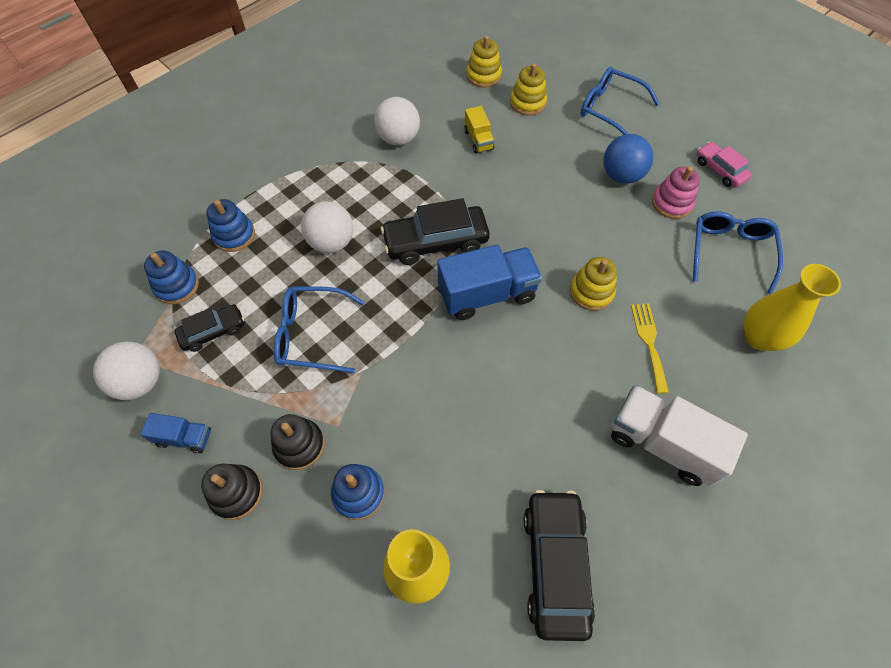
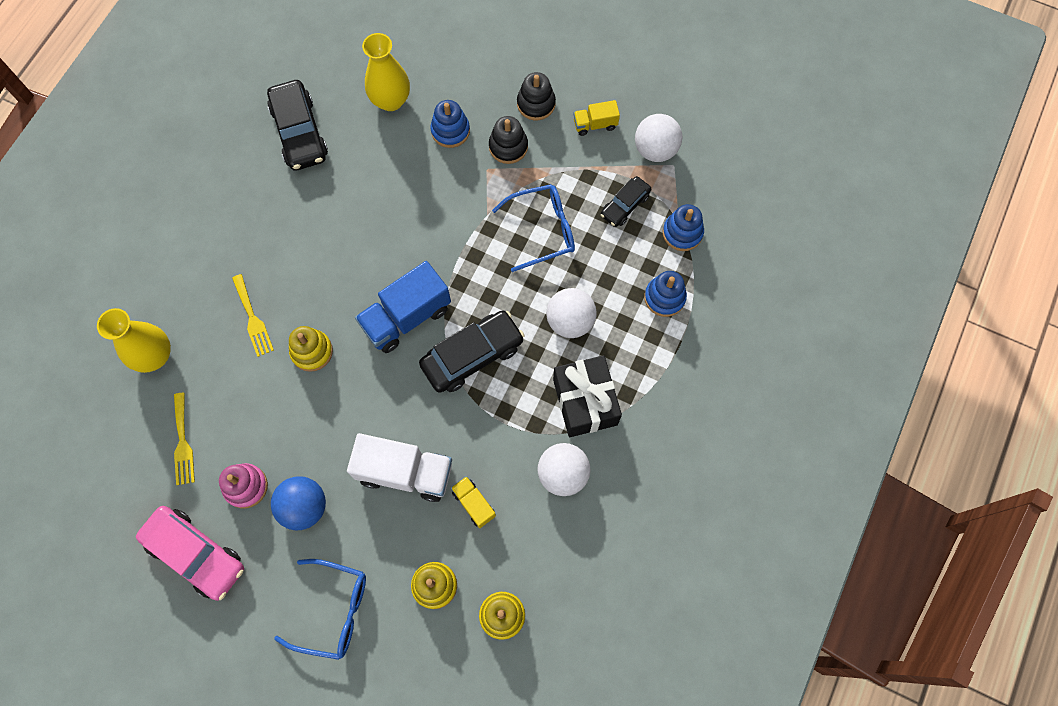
camera: 160 degrees right, 10 degrees up
(184, 437) = (595, 124): blue truck -> yellow truck
(354, 179) = (585, 402): none -> black gift
(662, 443) = (233, 237): white truck -> white truck (405, 472)
(719, 170) = (196, 554): pink car -> pink car, size x1.71
(730, 252) = (183, 443): blue glasses -> yellow fork

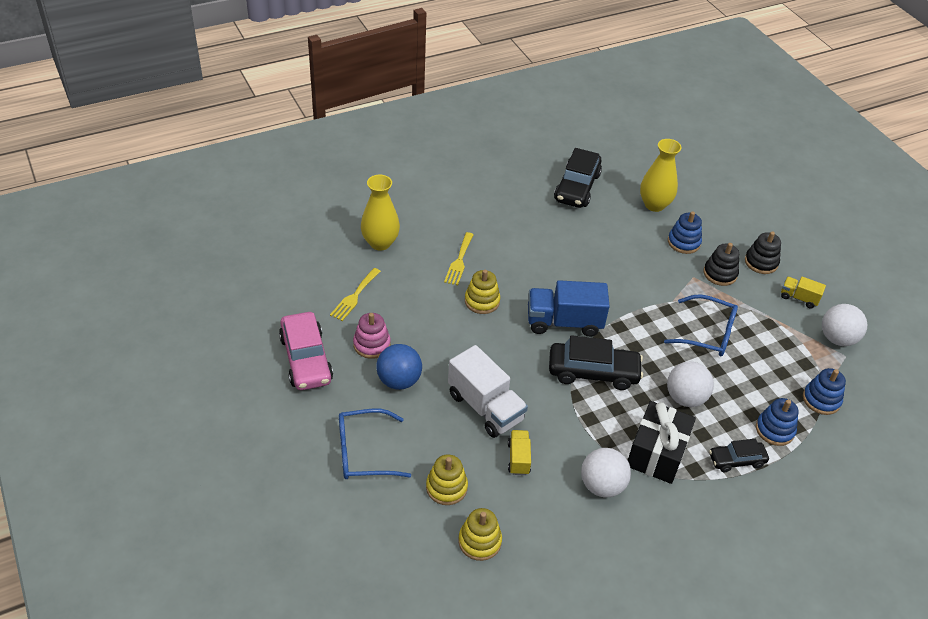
camera: 35 degrees right, 25 degrees down
(333, 610) = (363, 452): blue glasses -> blue glasses turned 120 degrees clockwise
(625, 205) = (785, 356): black car -> black car (736, 460)

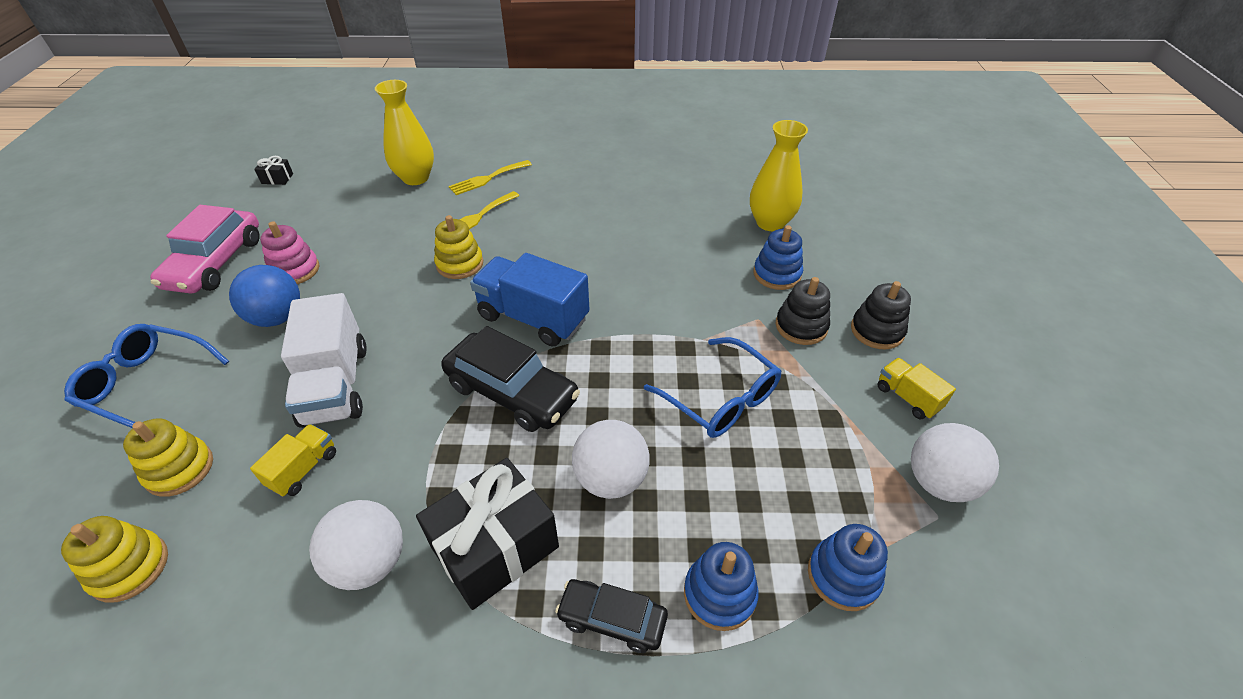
camera: 30 degrees right, 0 degrees up
(269, 277) = (277, 178): none -> black gift
(354, 296) = (333, 219): yellow fork -> yellow fork (487, 178)
(577, 187) = (685, 181): black car -> none

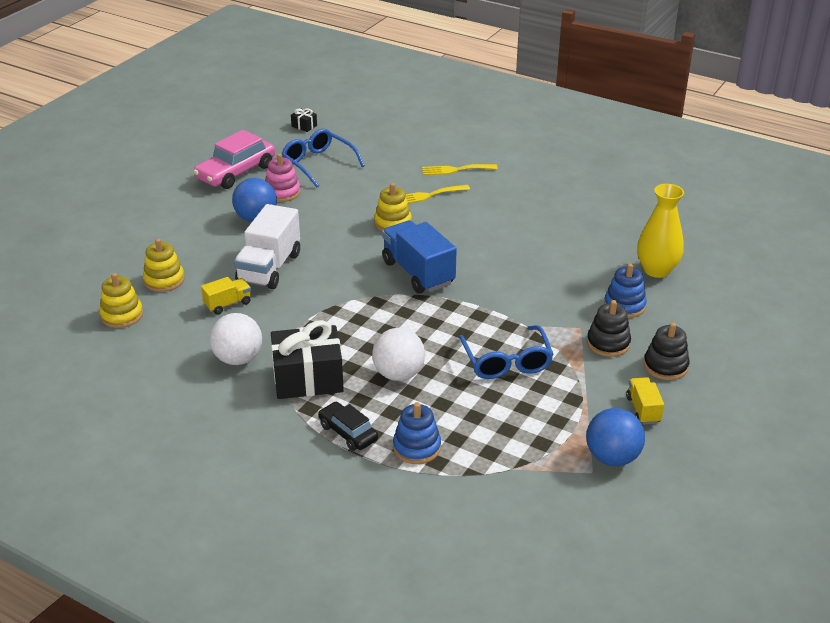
camera: 30 degrees right, 10 degrees down
(147, 384) = (166, 231): blue glasses -> blue glasses (318, 164)
(415, 178) = (402, 154): yellow vase -> none
(512, 392) = (372, 309): black car -> none
(843, 576) = (498, 470): blue stacking toy -> none
(939, 482) = (612, 457): white ball -> blue ball

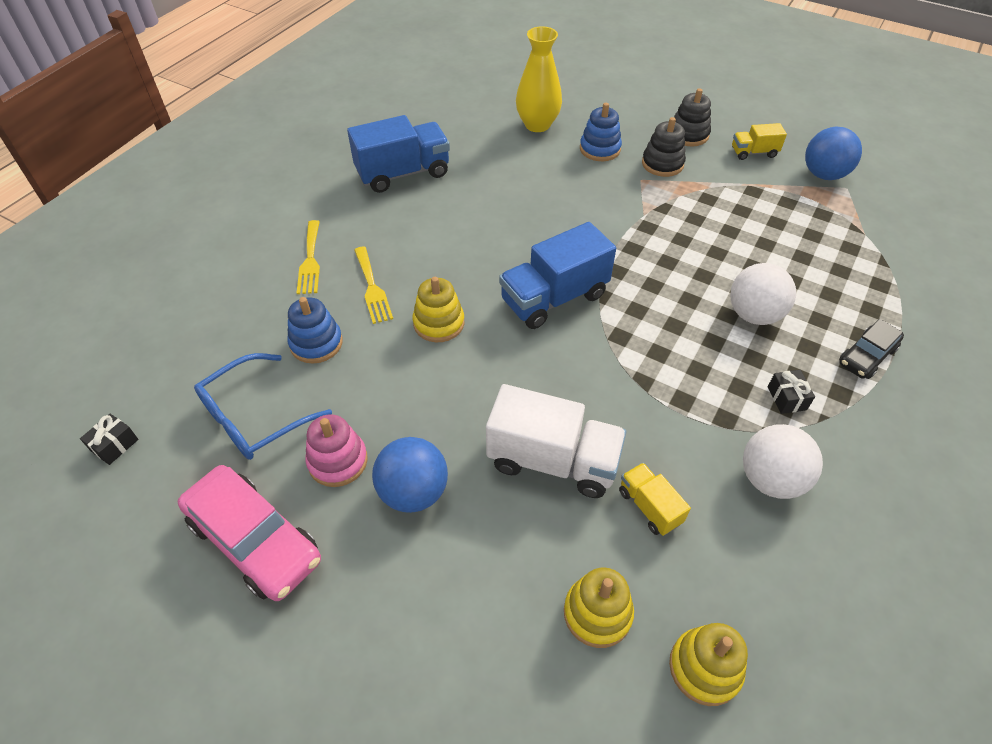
camera: 90 degrees left, 15 degrees up
(308, 378) = (786, 398): black gift -> black gift, size x0.42
(417, 447) = (865, 299): blue stacking toy -> blue stacking toy (316, 343)
(506, 362) = (708, 231): blue glasses -> none
(565, 202) = (403, 173): none -> blue truck

